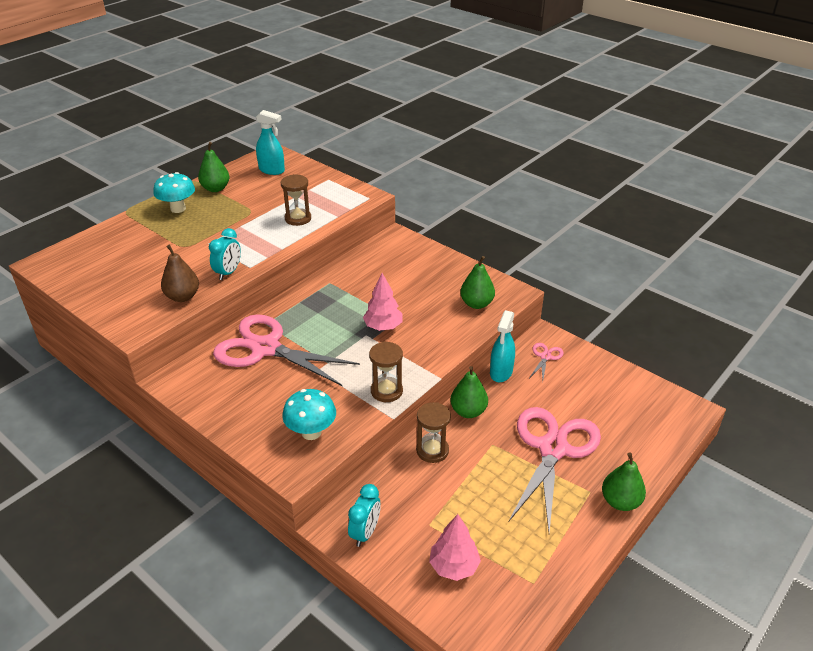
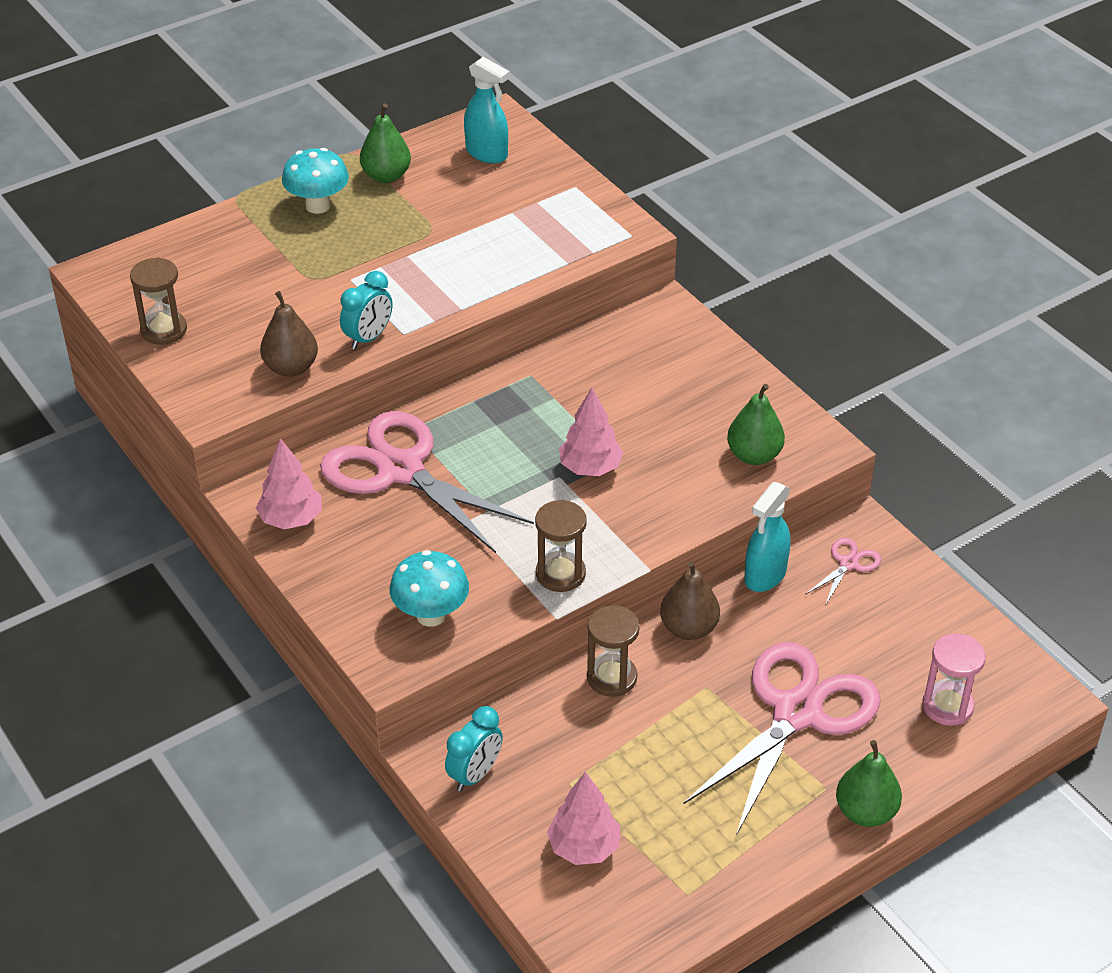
camera: 15 degrees right, 5 degrees up
(201, 390) = (291, 519): none -> pink tree
(298, 218) = (503, 256): brown hourglass -> brown hourglass (164, 330)
(468, 411) = (688, 628): green pear -> brown pear
(637, 426) = (947, 706): none -> pink hourglass

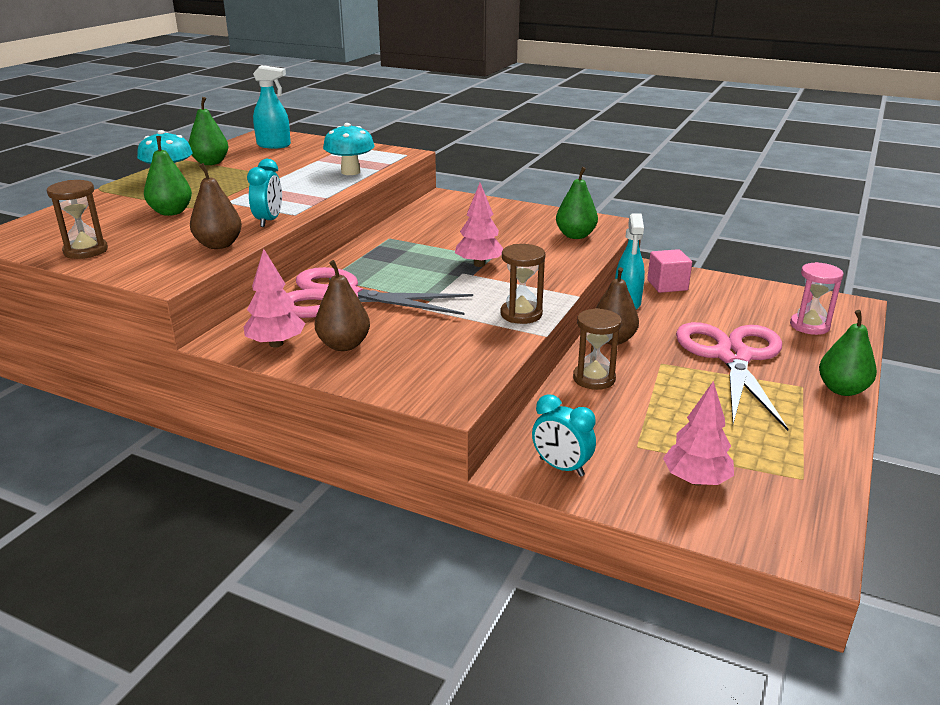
camera: 30 degrees left, 15 degrees down
(282, 281) = (171, 212): none -> green pear
(351, 548) = (344, 345): none -> brown pear
(431, 615) = (450, 361): turquoise mushroom -> turquoise mushroom (350, 172)
(475, 774) = (561, 467): turquoise clock -> turquoise clock turned 120 degrees clockwise
(848, 564) = (667, 285): pink scissors -> pink cube

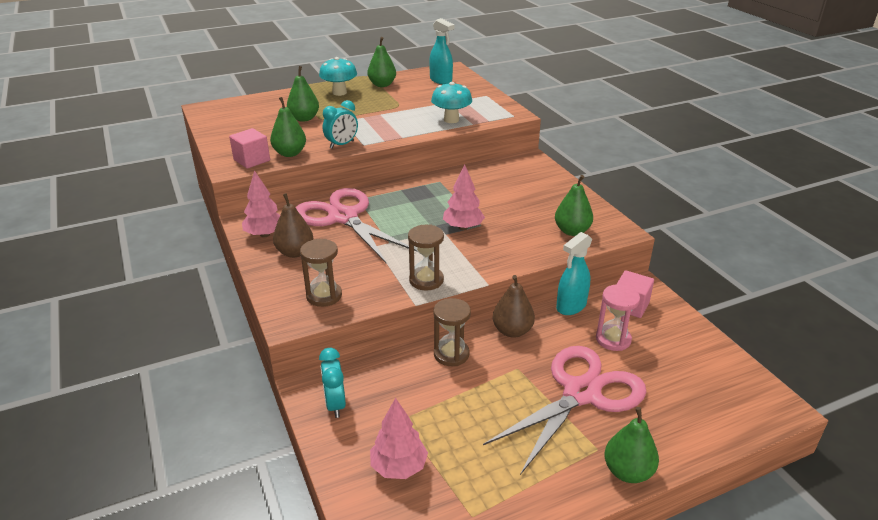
camera: 40 degrees right, 5 degrees up
(86, 251) = (226, 132): brown hourglass -> brown hourglass (324, 296)
(180, 264) = (252, 160): none -> pink cube
(219, 245) = (290, 153): brown pear -> green pear
(809, 326) = (698, 403): pink hourglass -> pink hourglass (613, 339)

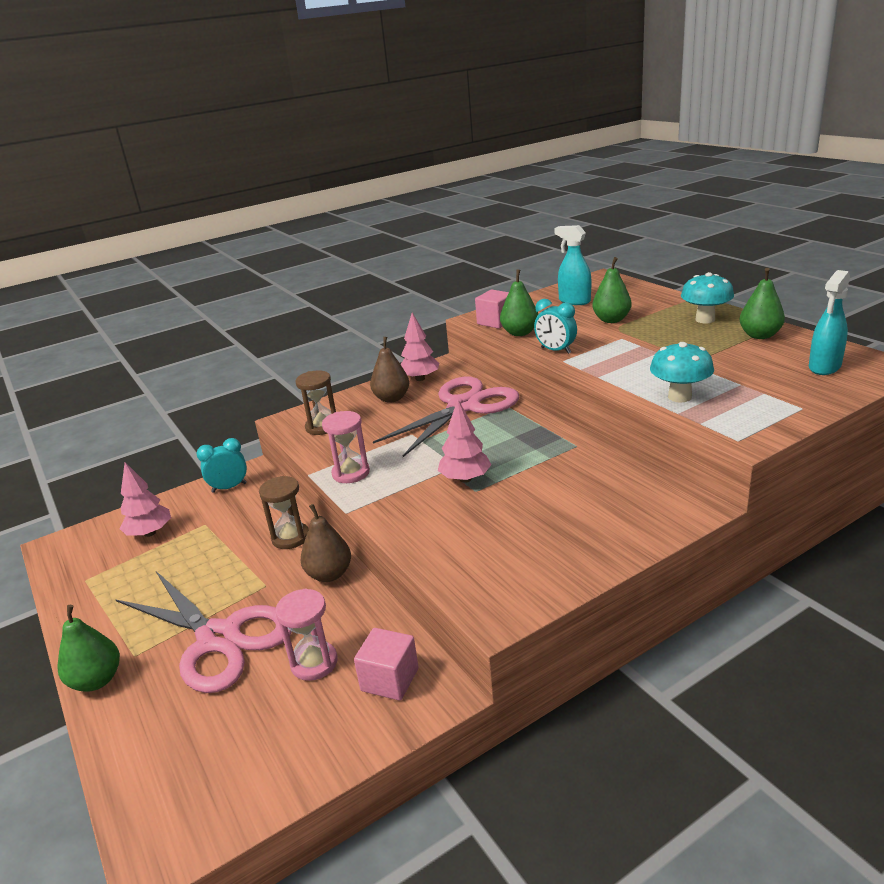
camera: 85 degrees right, 5 degrees down
(426, 280) = (351, 473): brown hourglass -> pink hourglass
(571, 306) = (381, 619): turquoise spray bottle -> turquoise spray bottle (574, 301)
(572, 231) = (482, 566): green pear -> none

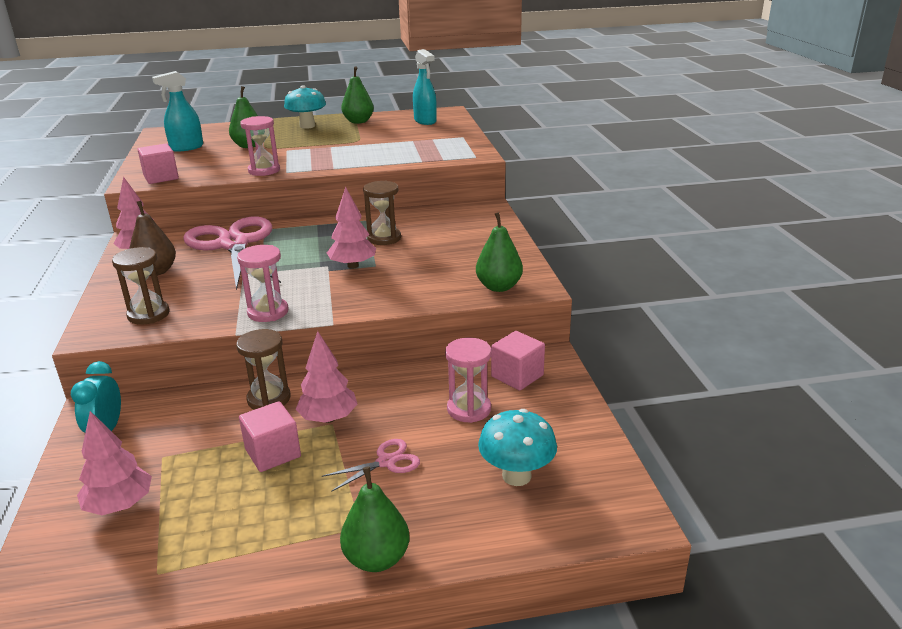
camera: 70 degrees left, 0 degrees up
(218, 572) = (273, 453): none -> pink cube
(218, 638) = (386, 462): pink scissors -> pink scissors, size x0.42
(272, 580) = (328, 418): none -> pink tree
(329, 574) = (356, 384): brown pear -> none
(520, 333) = (204, 174): green pear -> green pear (499, 287)
(541, 472) = (384, 238): none -> brown hourglass
(555, 350) = (264, 170): turquoise clock -> pink hourglass
(679, 397) = (402, 156): turquoise mushroom -> turquoise mushroom (516, 476)

